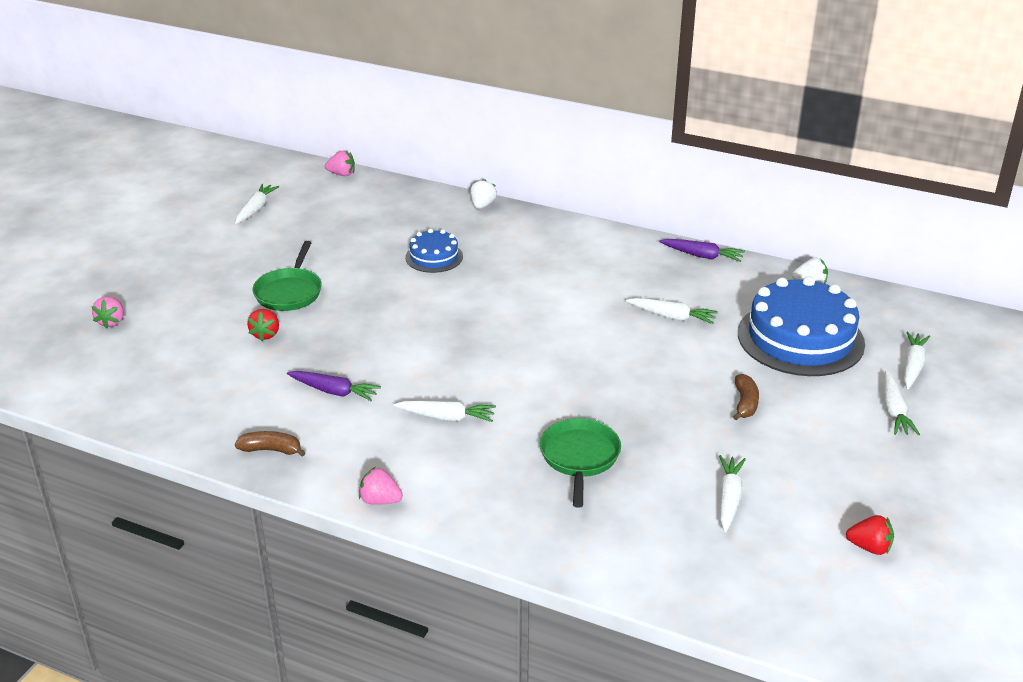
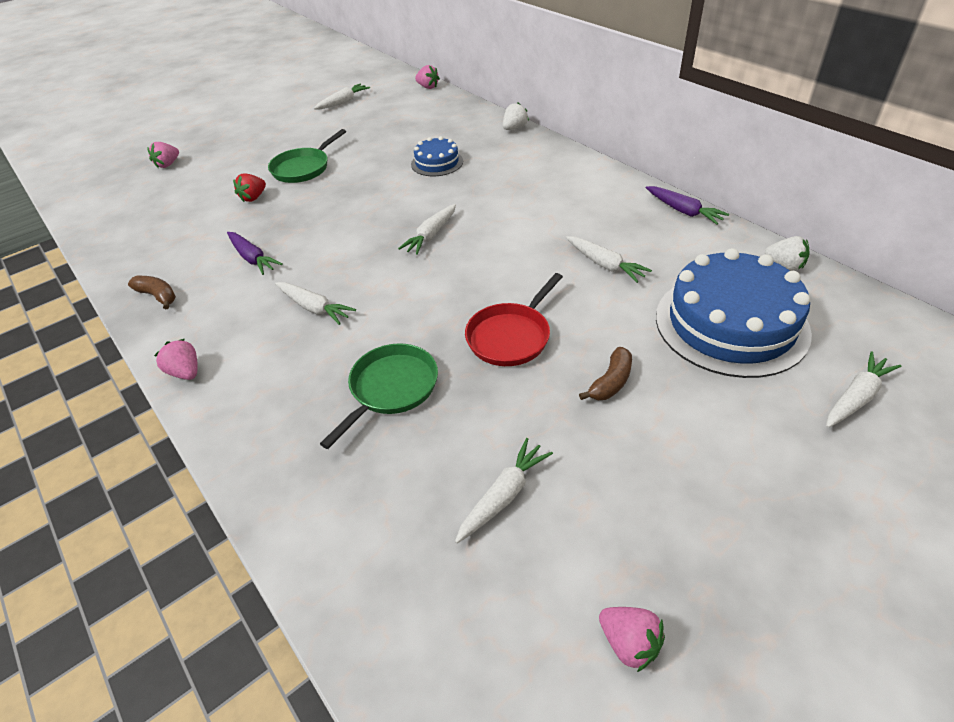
camera: 30 degrees right, 10 degrees up
(642, 392) = (511, 336): none -> red pan
(869, 547) = (629, 643): red strawberry -> pink strawberry
(894, 411) = (793, 450): white carrot -> white carrot (431, 235)

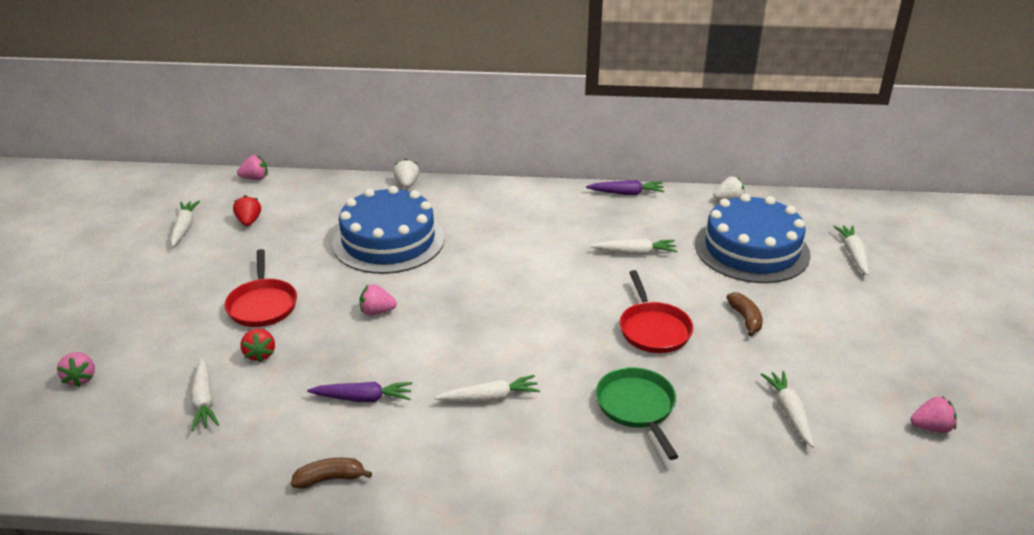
camera: 50 degrees left, 10 degrees down
(186, 372) = (473, 504): pink strawberry -> pink strawberry (377, 312)
(303, 168) = (262, 305): green pan -> red pan
(380, 113) = (249, 221): none -> red strawberry
(431, 235) = (485, 297): white carrot -> white carrot (204, 401)
(437, 163) = (388, 241): blue cake -> blue cake, size x1.97

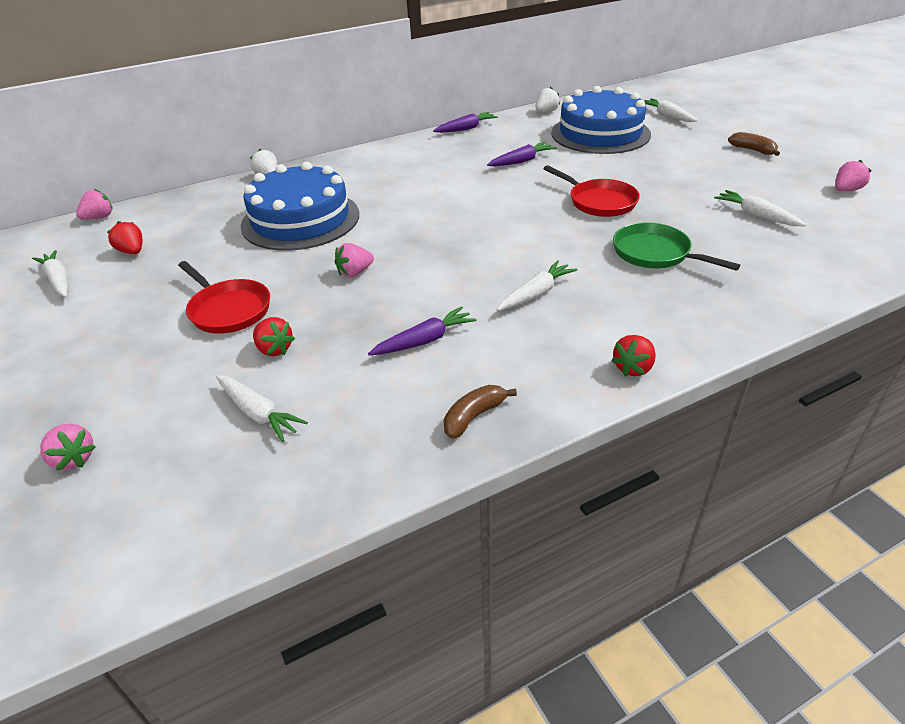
camera: 30 degrees left, 5 degrees up
(486, 503) = (633, 368): none -> red strawberry
(635, 253) = (521, 161): white carrot -> purple carrot
(745, 319) = (652, 173): brown banana -> brown banana (753, 150)

